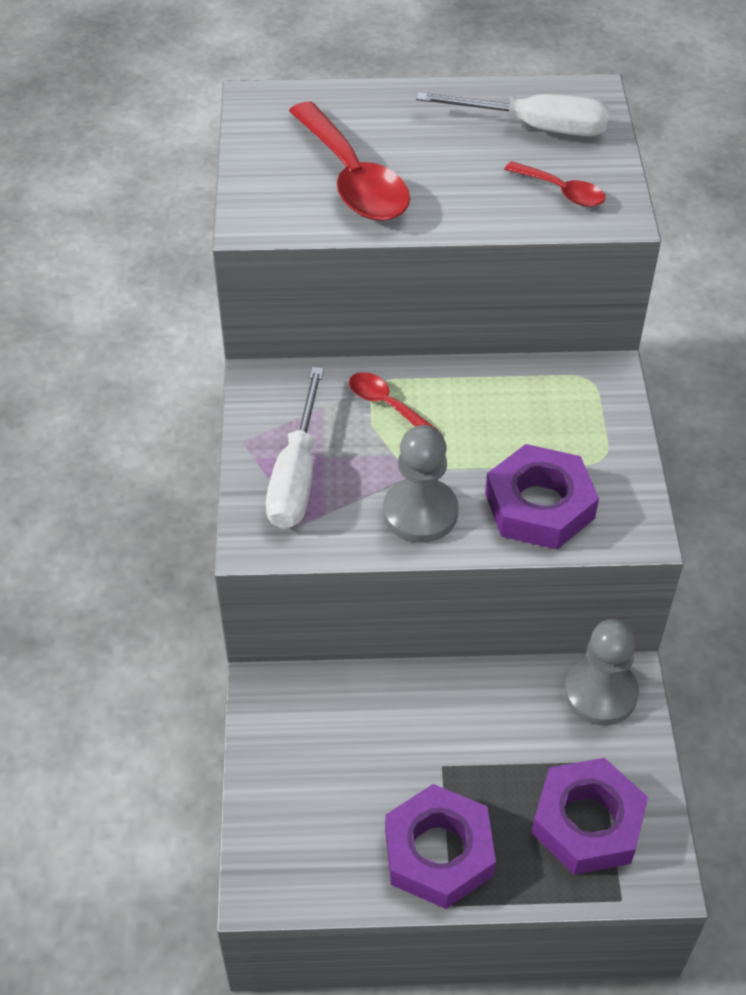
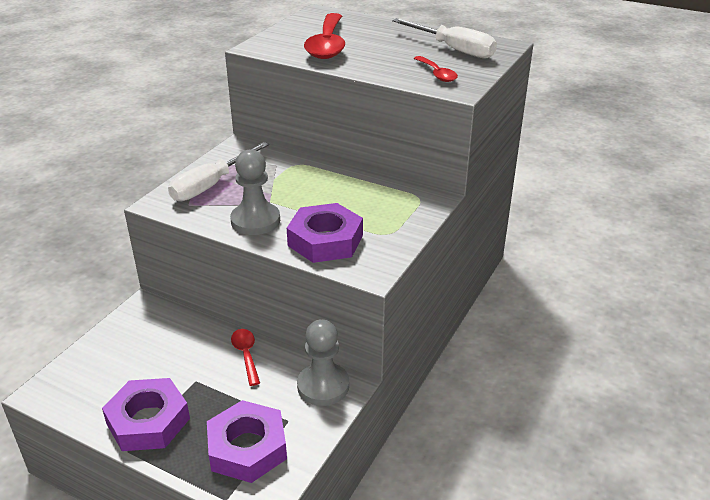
camera: 30 degrees right, 15 degrees down
(386, 404) = (291, 173): red spoon -> red spoon (246, 355)

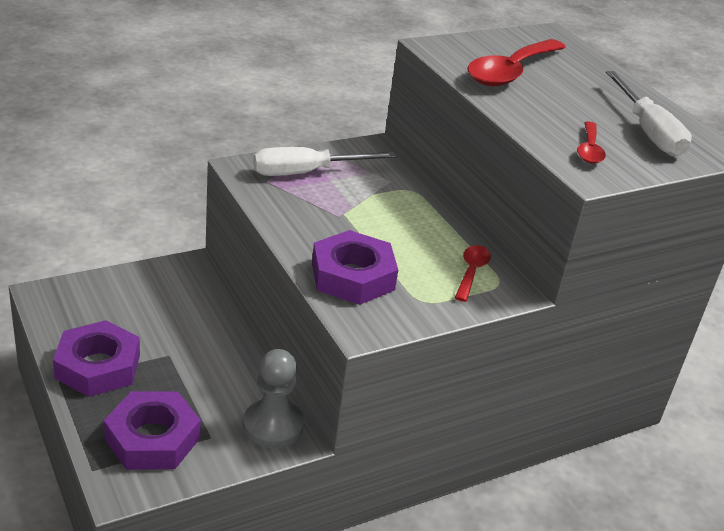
camera: 30 degrees right, 0 degrees up
(246, 355) = (234, 358): red spoon -> red spoon (471, 272)
(255, 221) = (309, 225): grey pawn -> none

